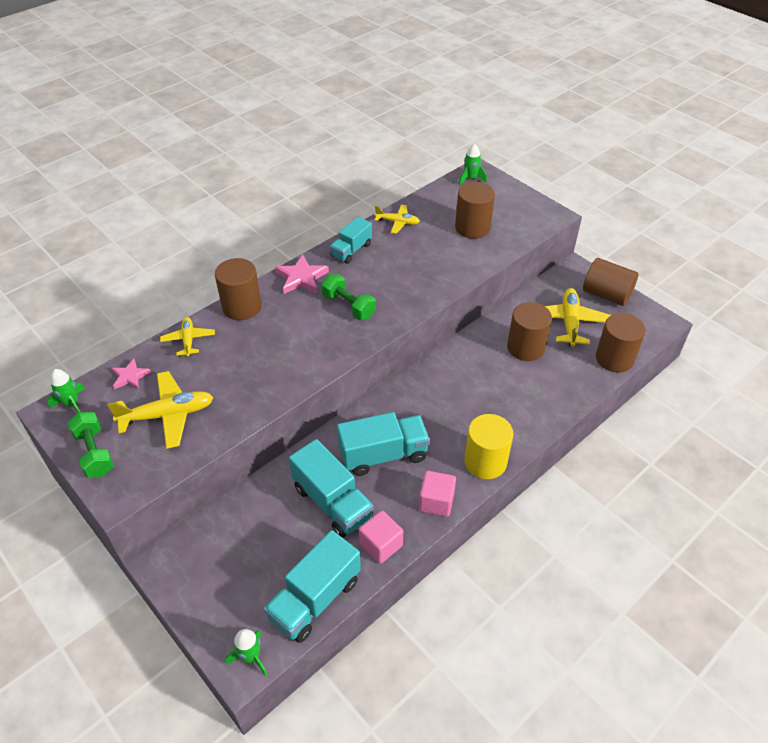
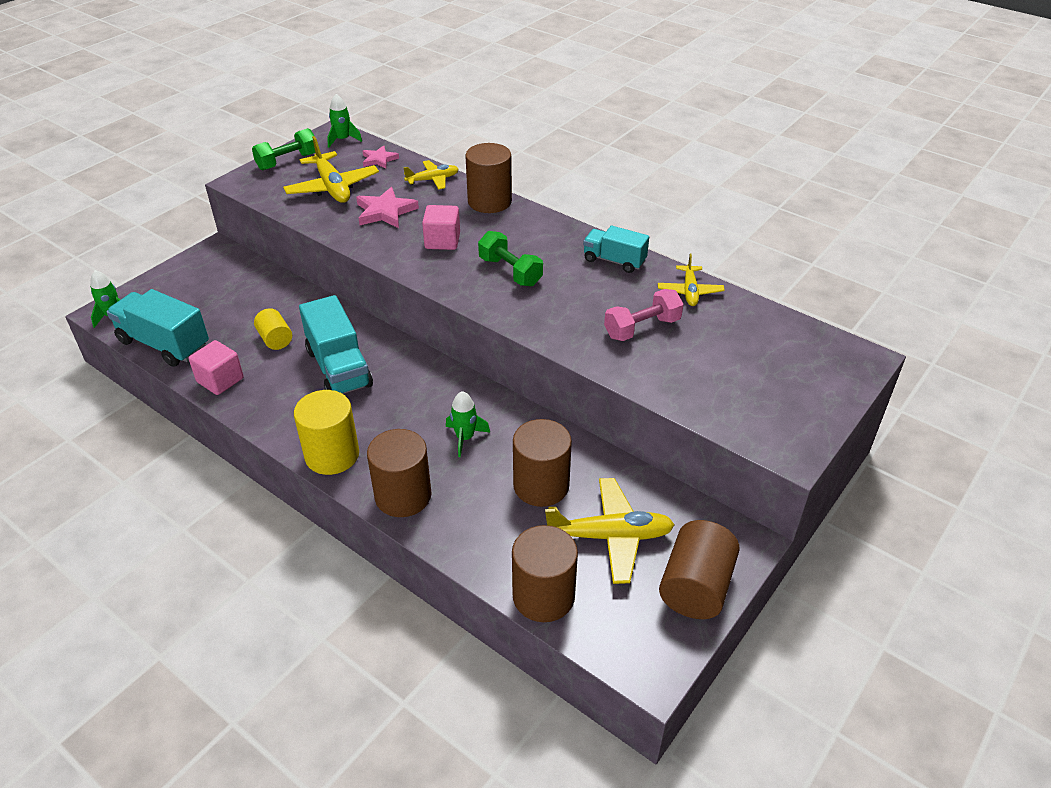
camera: 80 degrees right, 5 degrees down
(301, 278) = (549, 232): pink star -> pink star (385, 212)
(332, 502) = (275, 339): turquoise truck -> yellow cylinder
(349, 306) = (510, 271): green dumbbell -> green dumbbell turned 75 degrees counterclockwise
(432, 250) = (642, 328): none -> pink dumbbell
(436, 502) = (273, 417): pink cube -> pink cube (442, 241)
(470, 178) = (836, 352): green rocket -> green rocket (465, 438)
(472, 227) = (712, 362): brown cylinder -> brown cylinder (403, 496)

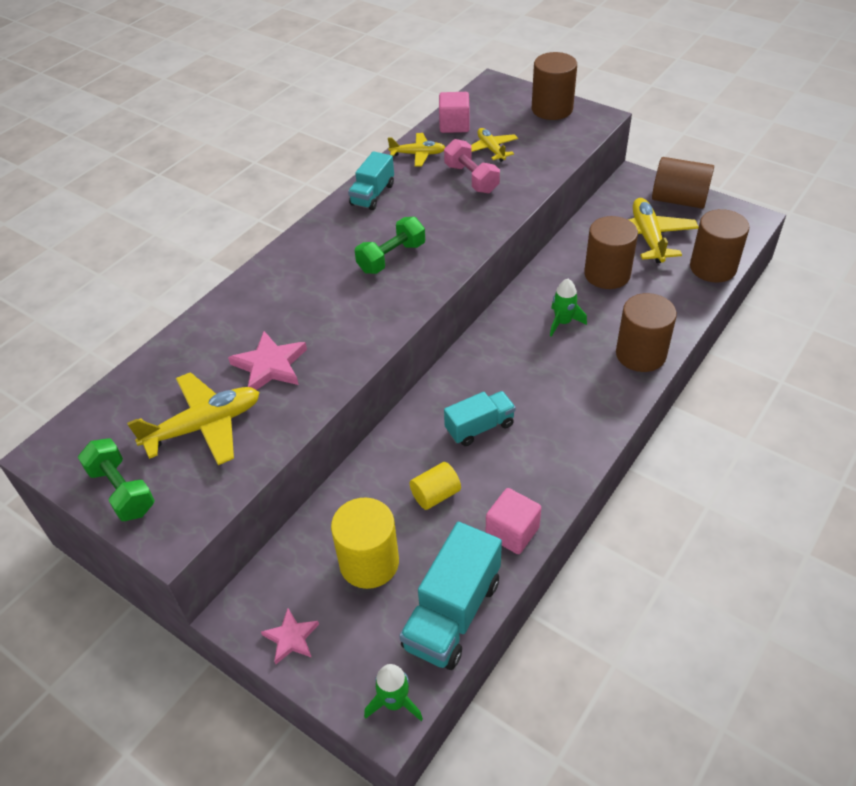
camera: 90 degrees left, 5 degrees up
(332, 455) = (604, 410): yellow cylinder -> yellow cylinder (369, 562)
(339, 368) = (479, 427): turquoise truck -> turquoise truck, size x0.63
(343, 140) = (72, 438): green rocket -> none
(379, 159) = (139, 390): pink star -> pink star (291, 638)
(433, 180) = (202, 333): yellow plane -> yellow plane (491, 149)
(442, 241) = (335, 311): pink cube -> pink cube (454, 125)
(489, 201) = (257, 282): brown cylinder -> brown cylinder (552, 109)

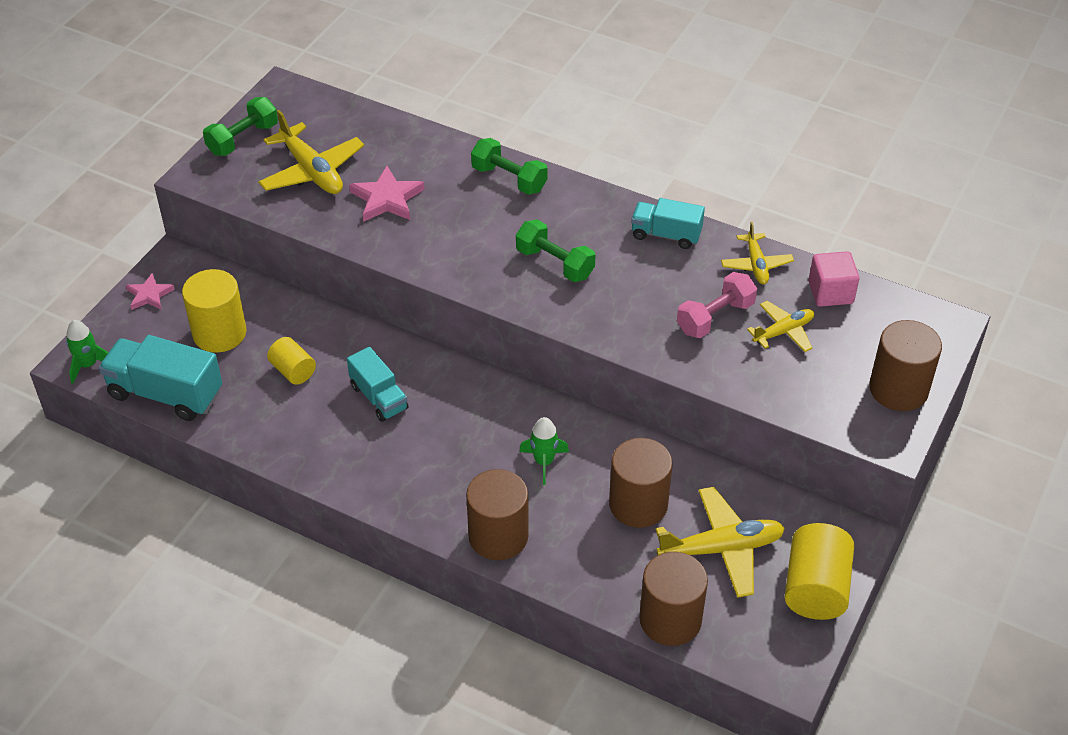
camera: 80 degrees right, 0 degrees up
(271, 279) = (509, 179): none -> green dumbbell
(512, 532) = (250, 430): pink cube -> none
(679, 200) = (815, 588): brown cylinder -> yellow cylinder

